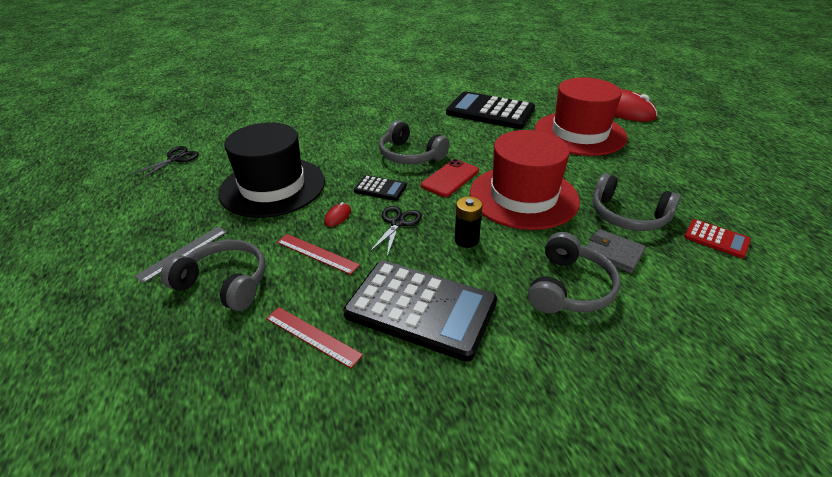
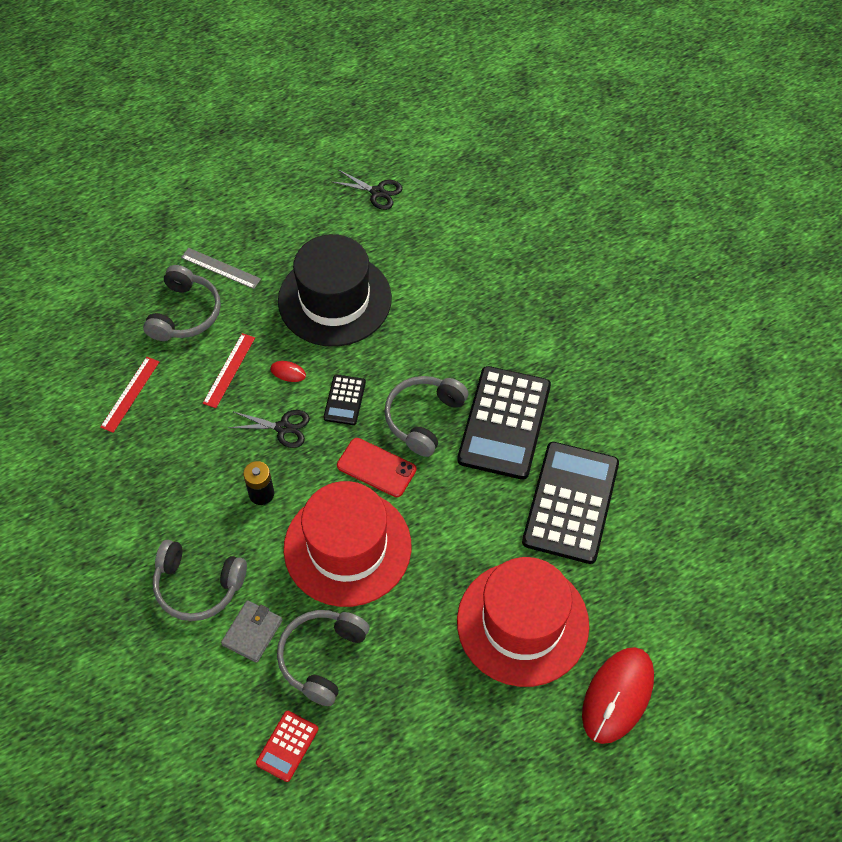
camera: 80 degrees right, 20 degrees up
(421, 309) = (164, 465): black calculator -> black calculator (504, 423)

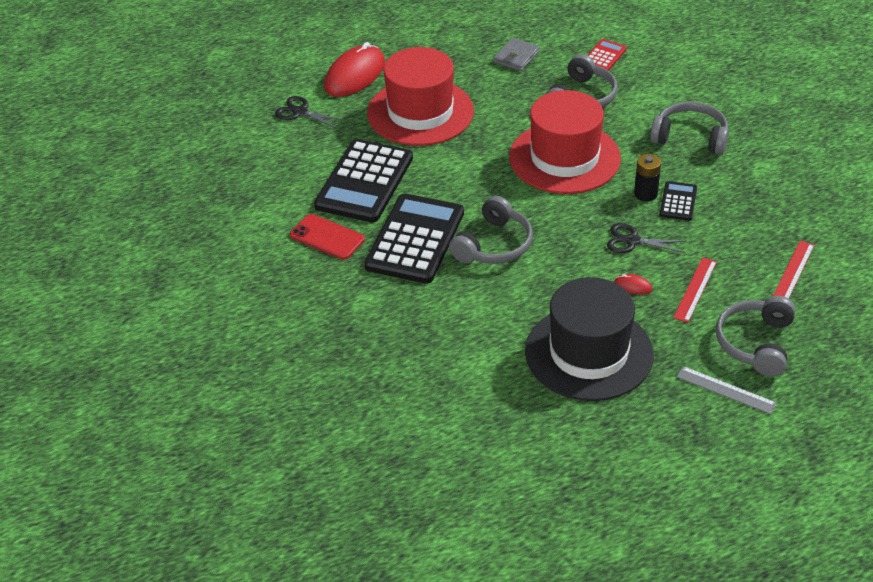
camera: 175 degrees left, 15 degrees down
(252, 632) = (639, 111): grey wallet -> grey wallet (516, 57)
(344, 400) = (572, 261): black calculator -> black calculator (678, 201)
(376, 468) = (540, 209): red phone -> red phone (327, 237)
(377, 192) = (542, 477): black scissors -> black scissors (300, 112)

